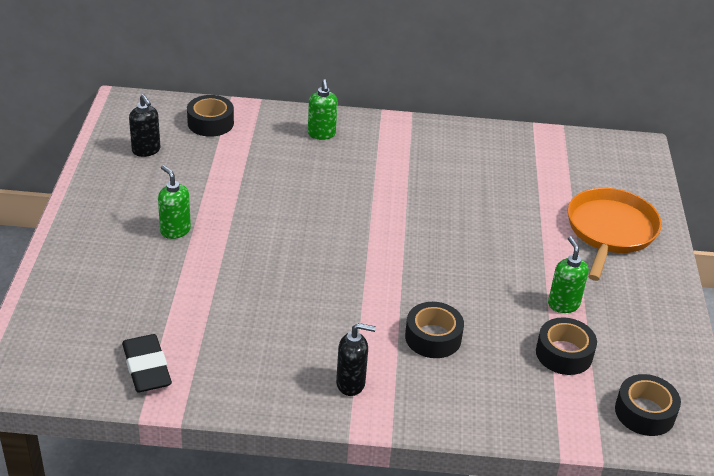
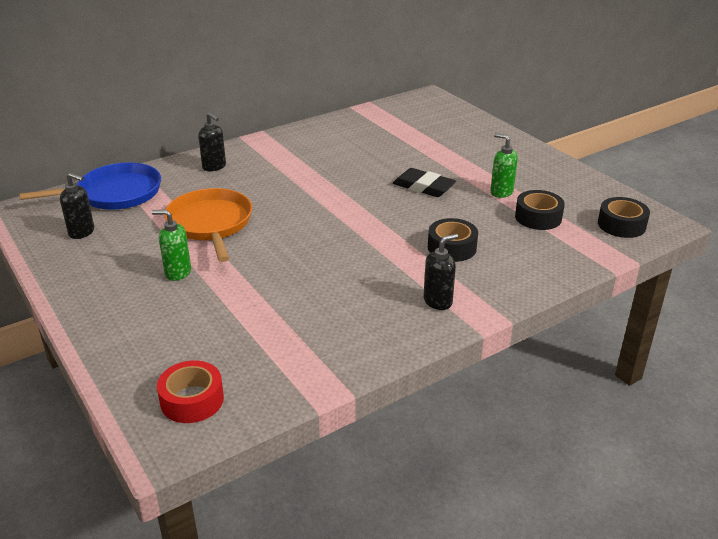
camera: 35 degrees left, 5 degrees down
(65, 352) = (192, 400): none -> red tape
(146, 368) = (276, 373): black eraser -> black eraser (423, 187)
(210, 123) = (115, 193): black tape -> blue pan
(321, 134) = (214, 167): green soap dispenser -> black soap dispenser
(610, 231) = (473, 143): orange pan -> orange pan (210, 224)

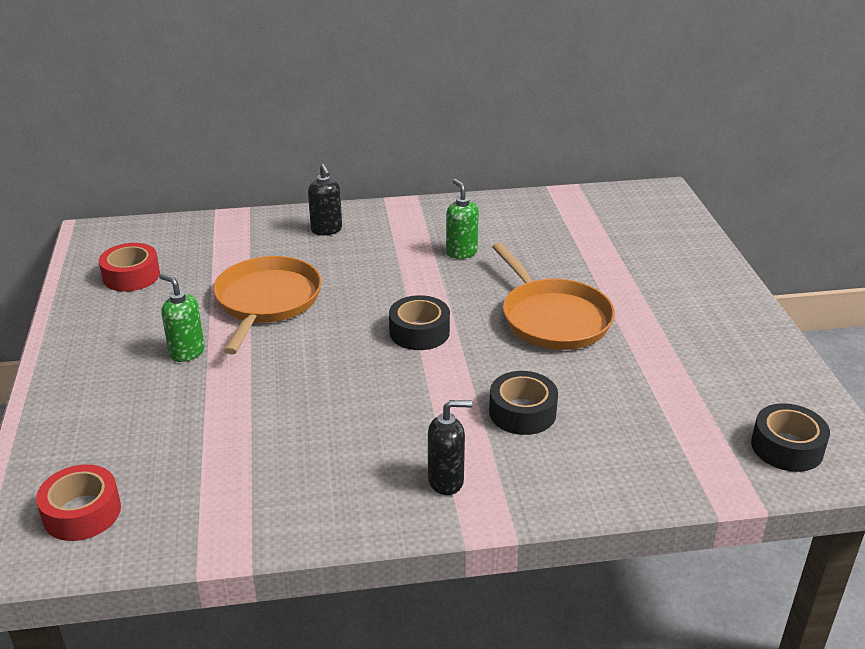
camera: 25 degrees right, 0 degrees up
(82, 232) = (131, 276): black soap dispenser -> red tape
(115, 193) = (199, 238): blue pan -> none
(423, 187) = (553, 318): black eraser -> orange pan
(501, 192) = (650, 352): green soap dispenser -> green soap dispenser (461, 252)
(538, 217) = (673, 402): black tape -> black tape (419, 332)

